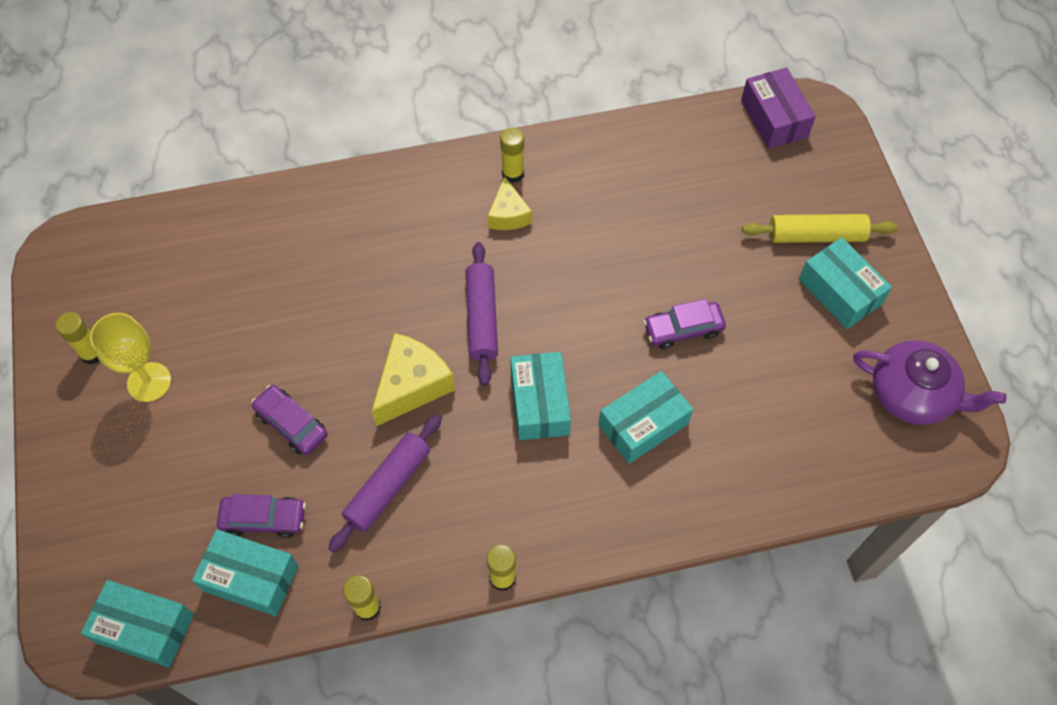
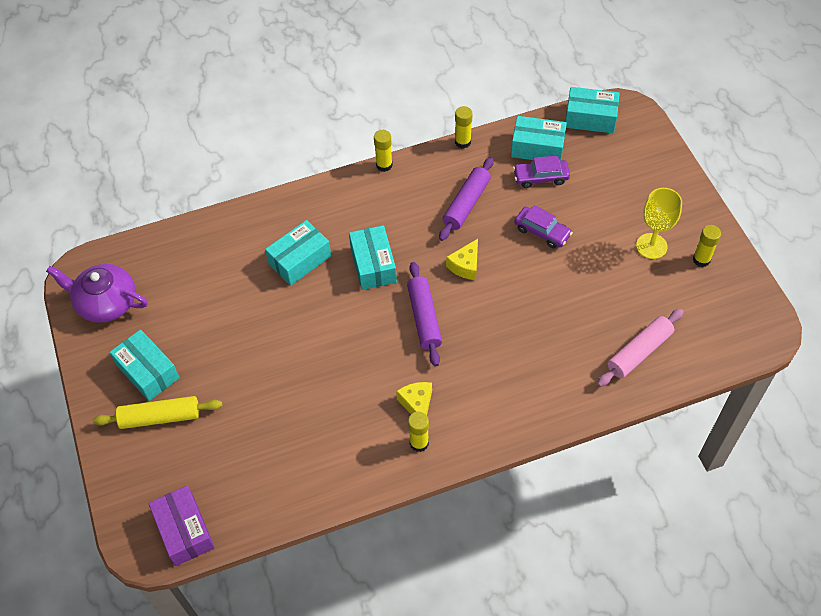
camera: 175 degrees right, 5 degrees down
(227, 243) = (639, 352): none -> pink rolling pin
(412, 385) = (465, 266): yellow cheese -> yellow cheese, size x0.63
(683, 329) = (271, 328): purple car -> none

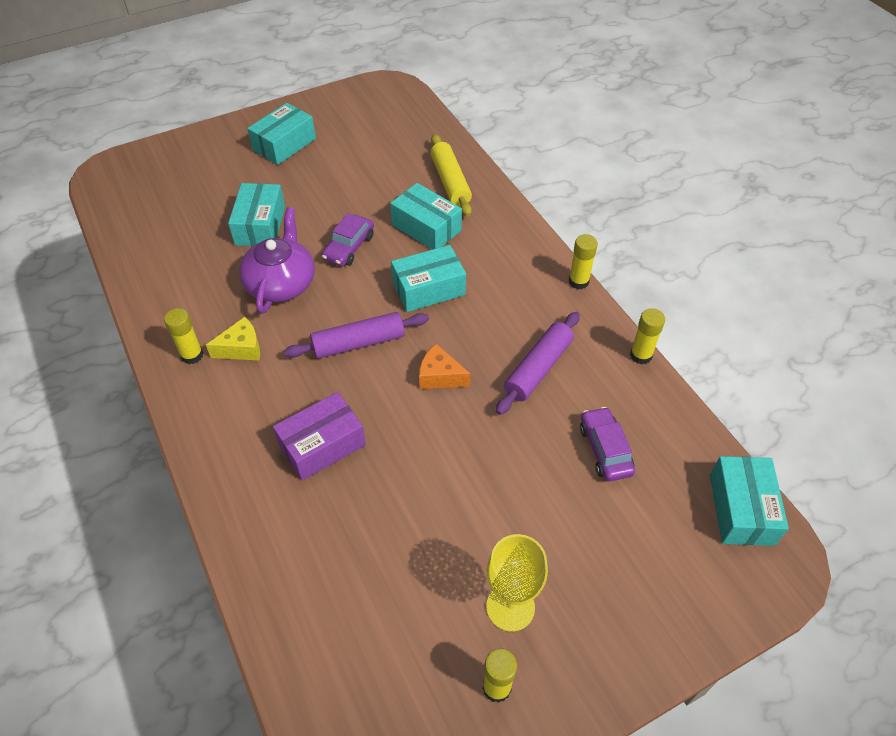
camera: 80 degrees right, 5 degrees down
(106, 302) = (359, 107): purple teapot -> purple teapot (281, 283)
(160, 417) = (235, 160): yellow rolling pin -> yellow rolling pin (450, 182)
(184, 531) = (116, 194): purple box -> purple box (322, 445)
(465, 266) = (440, 376): yellow cheese -> orange cheese
(466, 204) = (538, 368): purple rolling pin -> purple rolling pin turned 75 degrees counterclockwise
(537, 148) = (659, 442): turquoise box -> turquoise box (260, 225)
(542, 232) = (509, 457): purple car -> purple car (349, 247)
(639, 352) = (317, 593): pink rolling pin -> none

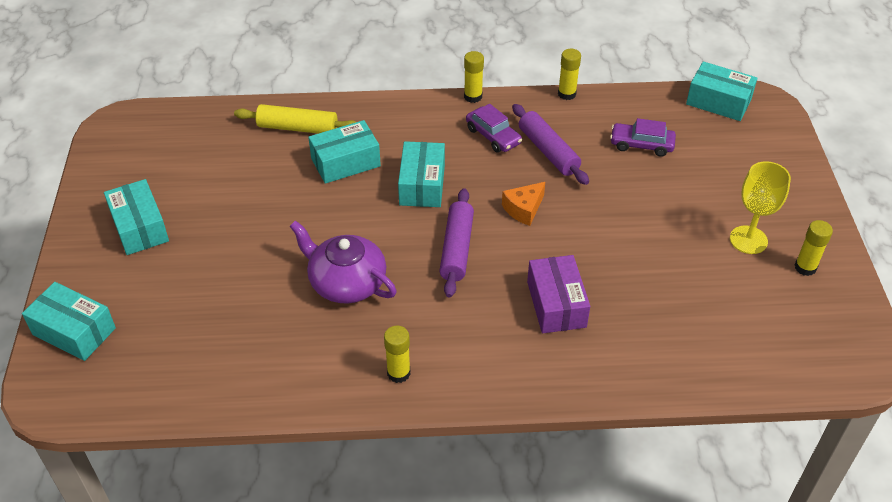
camera: 65 degrees left, 5 degrees down
(241, 348) = (413, 333): yellow cheese -> none
(260, 225) = (252, 278): turquoise box -> turquoise box (74, 331)
(349, 247) = (332, 221): purple car -> purple car (493, 136)

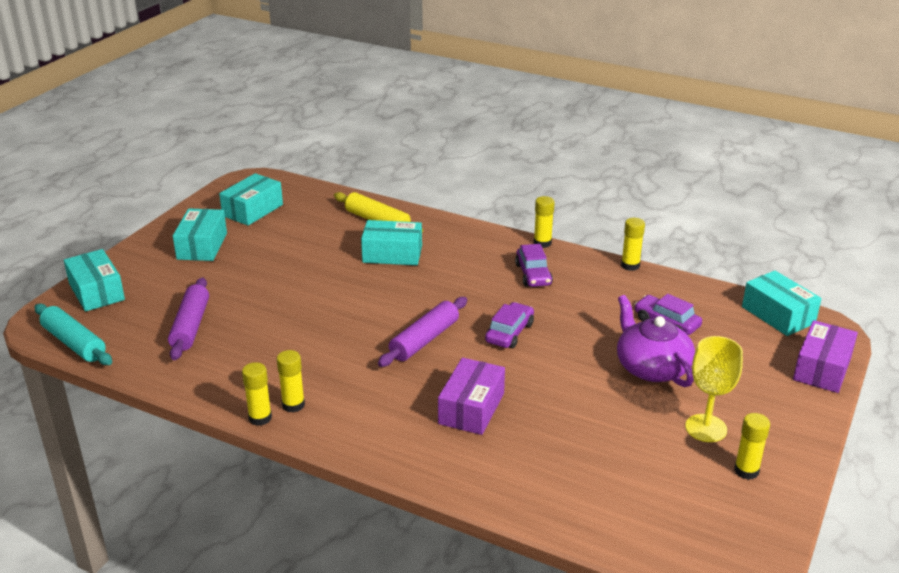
camera: 30 degrees right, 15 degrees down
(109, 404) = (74, 343): none -> turquoise rolling pin
(346, 282) = (314, 331): purple teapot -> purple teapot (651, 367)
(380, 401) = (260, 418): none -> yellow glue stick
(422, 185) = (439, 288): turquoise box -> turquoise box (253, 210)
(523, 209) = (509, 333): orange cheese -> purple car
(548, 151) = (572, 300): purple rolling pin -> purple rolling pin (190, 326)
(787, 143) = (822, 368): none -> purple box

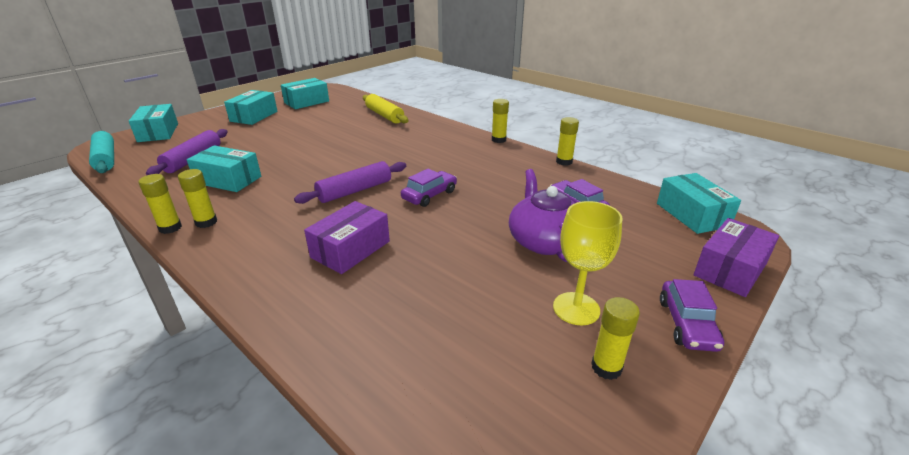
camera: 15 degrees right, 0 degrees up
(392, 254) = (378, 134): turquoise box -> turquoise box (228, 180)
(533, 274) = (477, 158): purple car -> purple car (687, 324)

